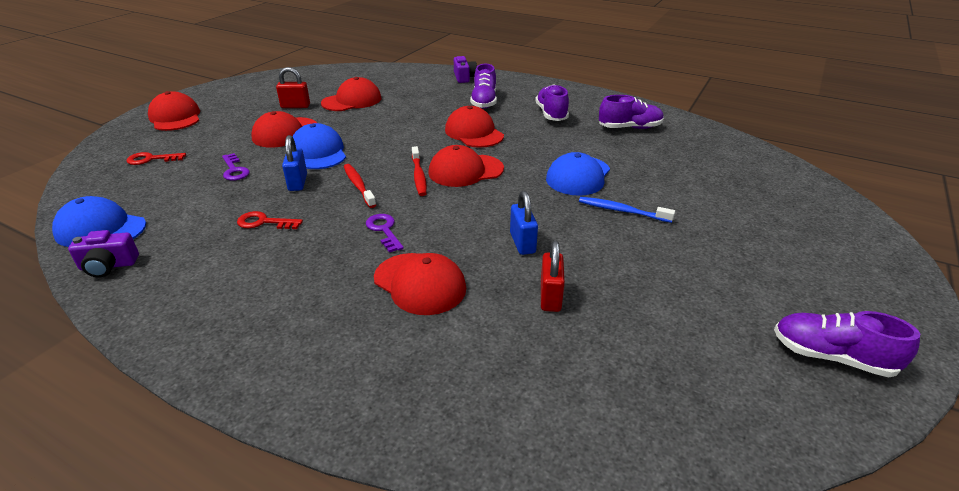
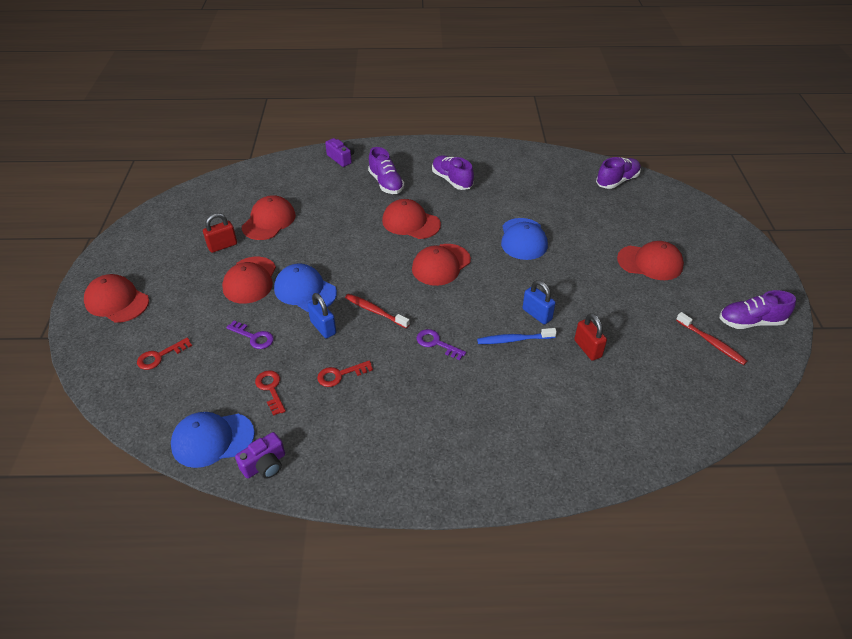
camera: 30 degrees left, 10 degrees up
(194, 211) = (271, 389): none -> red key
(419, 176) = (411, 283): red toothbrush -> red toothbrush (711, 342)
(420, 283) = (503, 375): red cap -> red cap (650, 262)
(622, 211) = (575, 261): blue toothbrush -> blue toothbrush (514, 340)
(629, 128) = (520, 176): purple shoe -> purple shoe (617, 181)

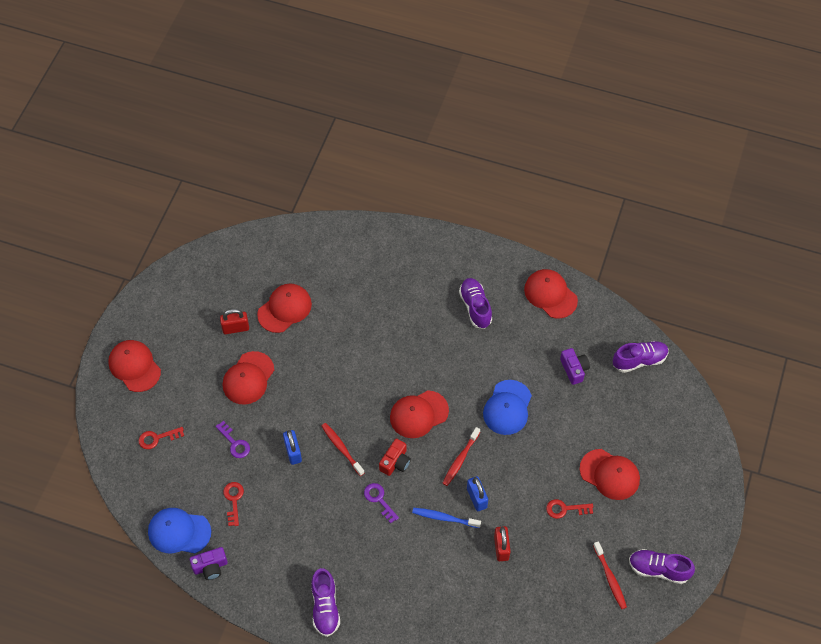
camera: 20 degrees right, 15 degrees up
(305, 290) = (291, 406): blue cap -> none
(340, 375) = (291, 505): red key -> red key (565, 509)
(341, 158) = (379, 241): purple camera -> purple camera (574, 369)
(386, 183) = (410, 291): purple shoe -> purple shoe (325, 607)
(411, 222) = (413, 352): red cap -> red cap (550, 294)
(437, 307) = (395, 462): none -> red camera
(502, 288) = (460, 459): none -> red toothbrush

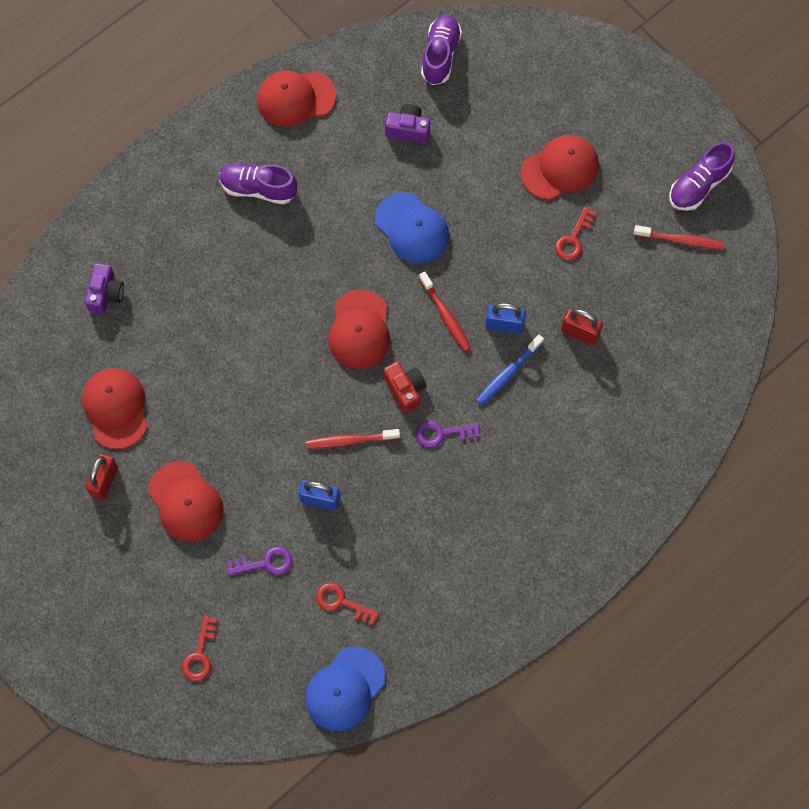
camera: 60 degrees left, 10 degrees up
(134, 366) = (78, 634): red cap -> none
(210, 567) = (413, 673): purple camera -> purple camera (105, 294)
(325, 607) = (540, 564): purple shoe -> none

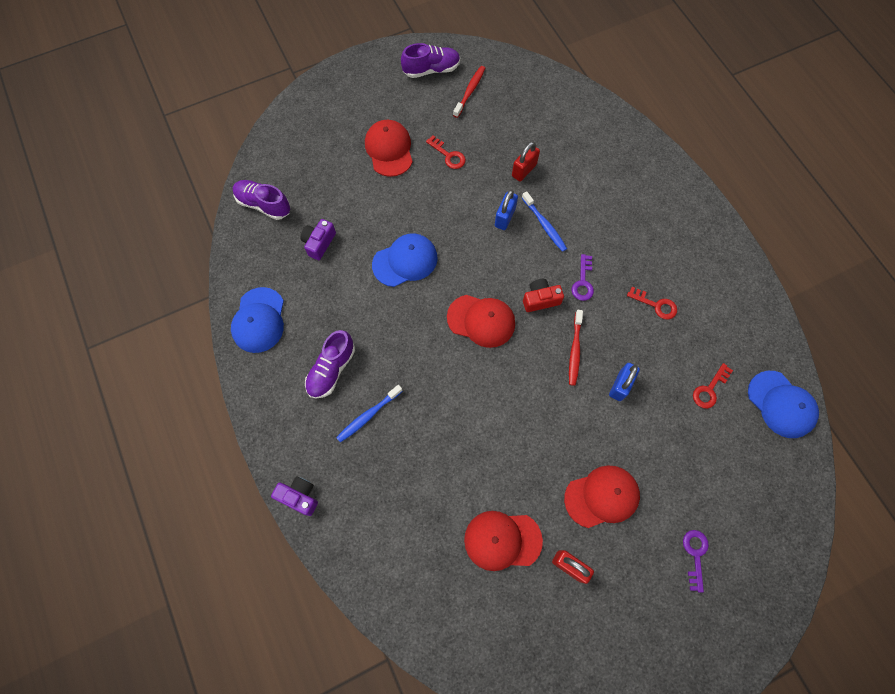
camera: 75 degrees left, 0 degrees up
(105, 294) = (389, 525): purple camera -> purple camera (299, 496)
(200, 654) = (739, 515): red key -> red key (655, 305)
(216, 240) = (368, 415): none -> blue toothbrush
(265, 562) = (667, 442): purple key -> purple key (695, 555)
(295, 98) = (259, 320): red cap -> blue cap
(446, 315) = (486, 255): red toothbrush -> none
(699, 185) = (431, 70): purple shoe -> purple shoe turned 75 degrees counterclockwise

